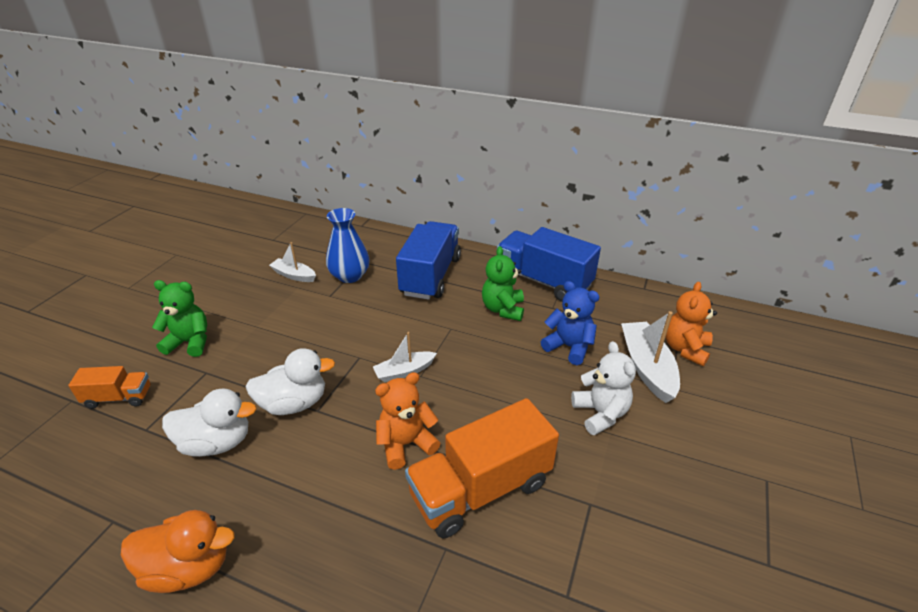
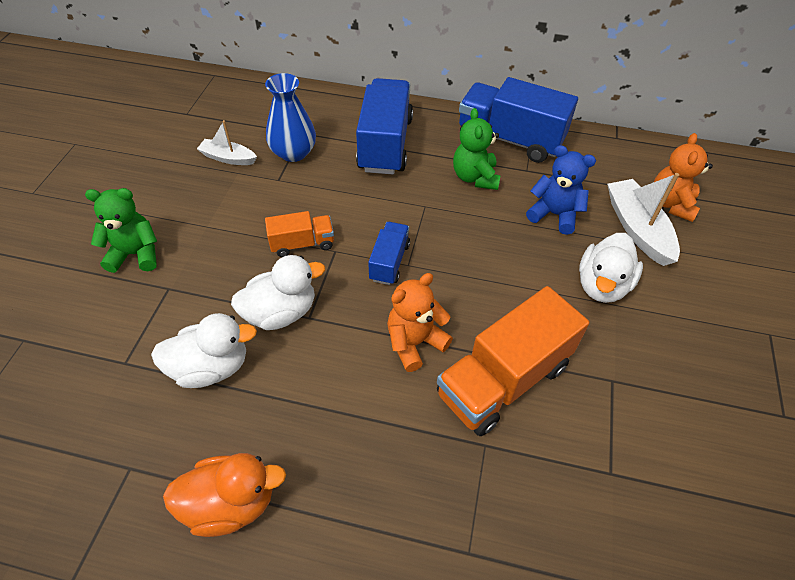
camera: 10 degrees left, 15 degrees up
(119, 398) = (78, 330): orange truck -> orange truck (302, 244)
(404, 371) = (389, 262): white boat -> blue truck
(600, 413) = (602, 285): white teddy bear -> white duck

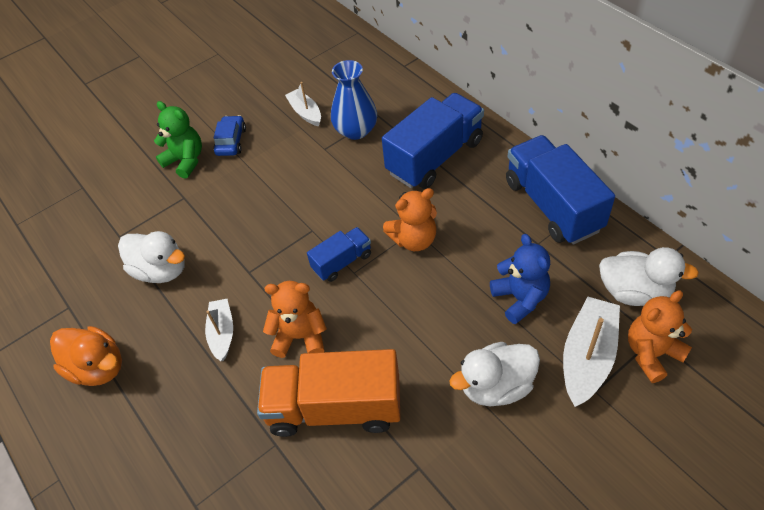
camera: 45 degrees right, 0 degrees up
(172, 214) = (231, 141): none -> blue car
(281, 312) = (234, 257): white duck -> white duck (634, 291)
(302, 244) = (294, 212): orange truck -> none
(337, 385) = (222, 333): none -> white boat
(432, 213) = (414, 239): none -> orange teddy bear
(475, 177) = (482, 226): green teddy bear -> none

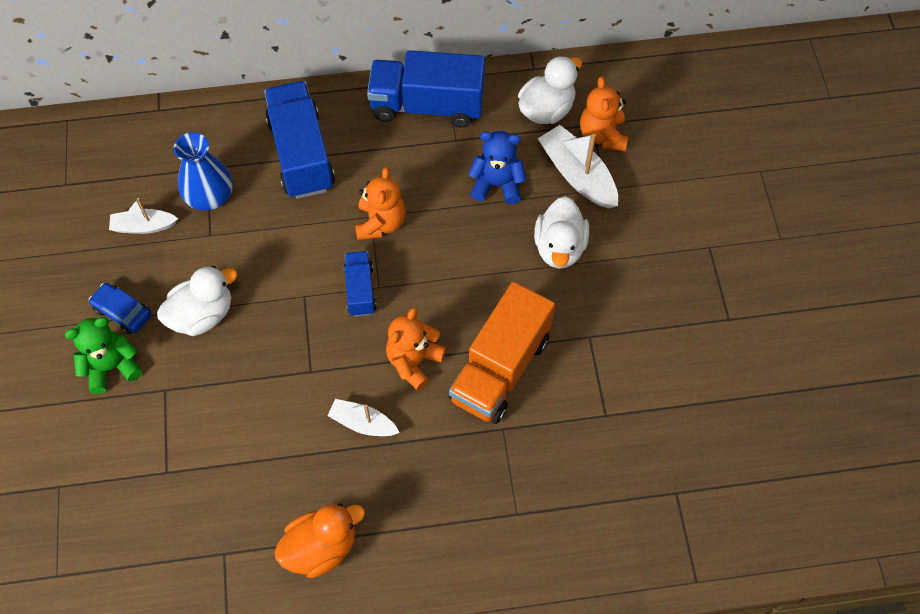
camera: 65 degrees left, 10 degrees up
(161, 270) = (246, 448): white duck -> white duck (202, 315)

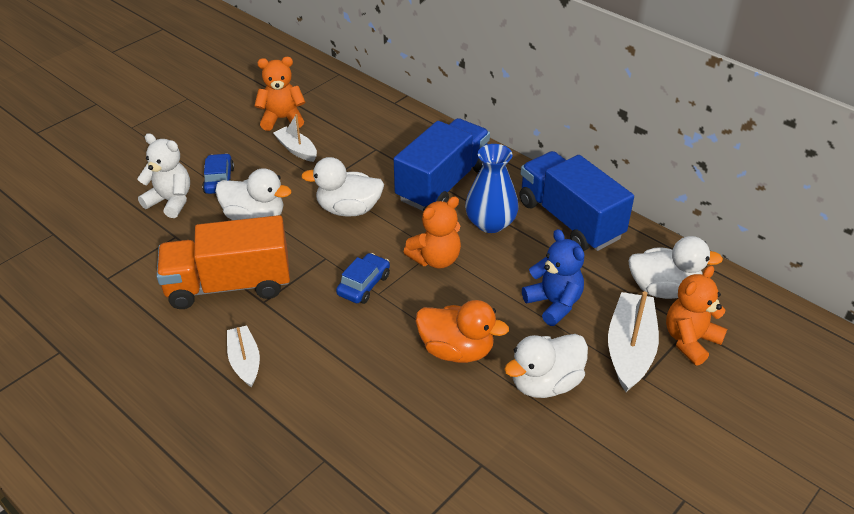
camera: 50 degrees right, 20 degrees down
(112, 367) = (170, 201): green teddy bear -> white teddy bear
(210, 197) = (355, 163): blue vase -> blue vase (490, 223)
(263, 241) = (348, 209): none -> white duck
(321, 547) = (107, 407): orange duck -> orange duck (456, 350)
(360, 290) = (364, 285): blue truck -> blue car
(414, 362) = (332, 357): orange teddy bear -> orange teddy bear (282, 119)
(500, 368) = (382, 419): orange truck -> orange truck (229, 285)

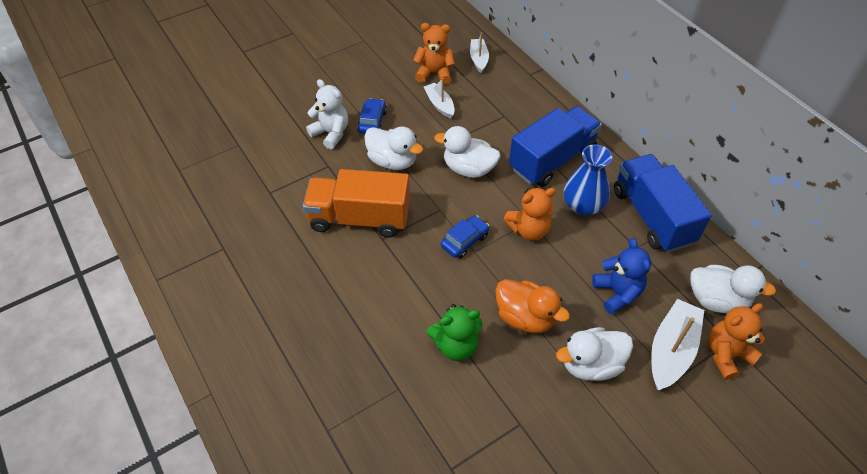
camera: 15 degrees right, 10 degrees up
(245, 361) = (357, 288): white boat -> white boat (478, 59)
(382, 397) = (455, 345): none -> green teddy bear

